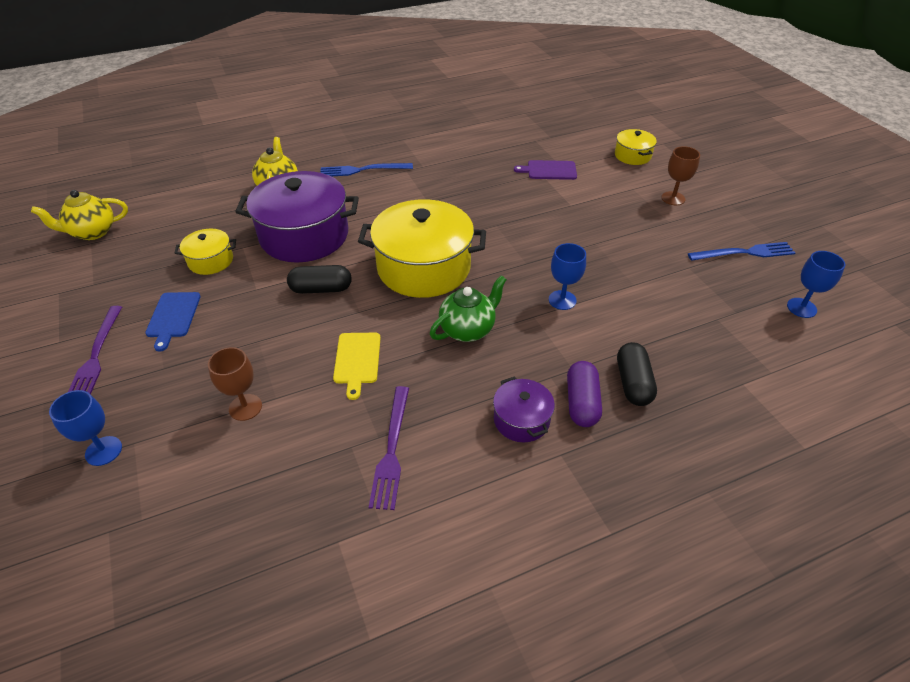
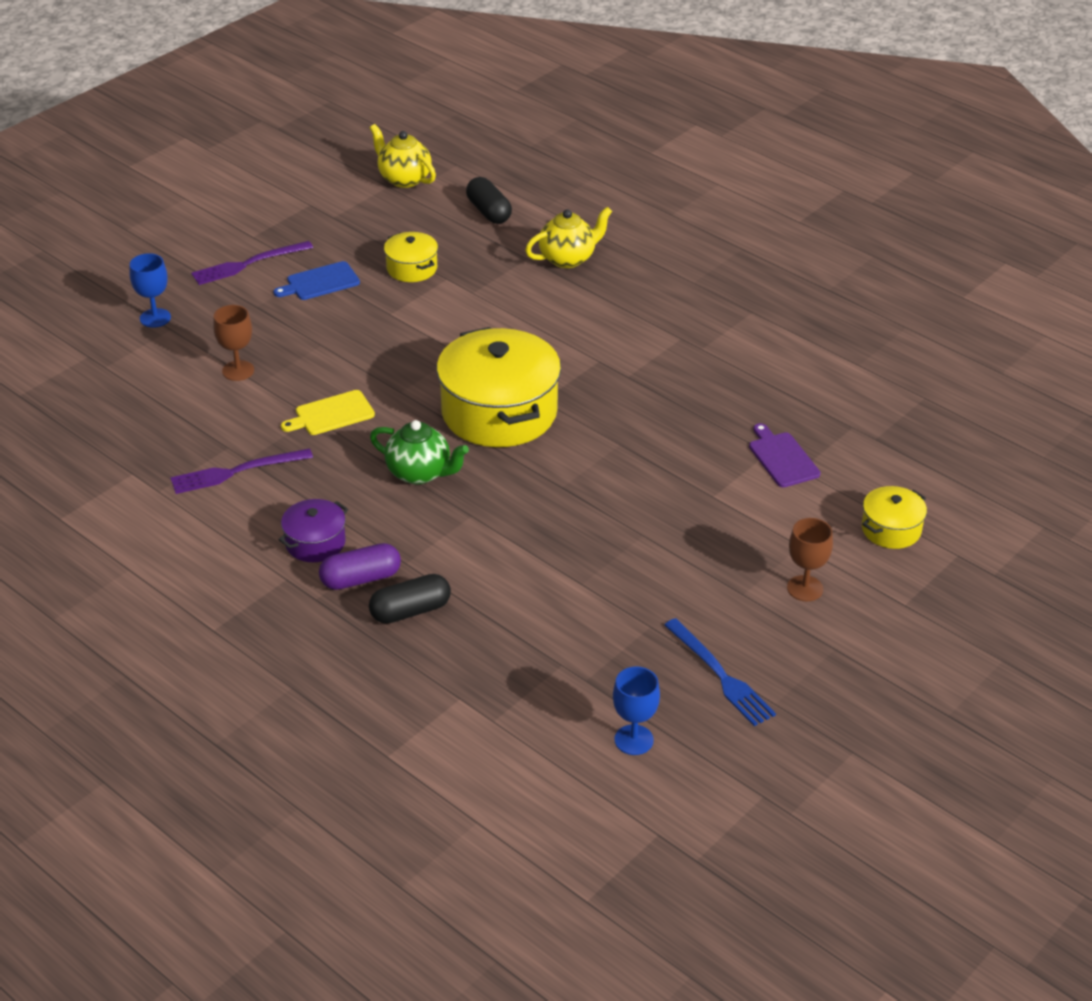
camera: 65 degrees right, 5 degrees down
(304, 236) = (494, 310): purple pot -> none
(321, 289) = (417, 354): black capsule -> black capsule (489, 212)
(362, 170) = (653, 305): blue fork -> none
(562, 300) = (512, 530): blue goblet -> none

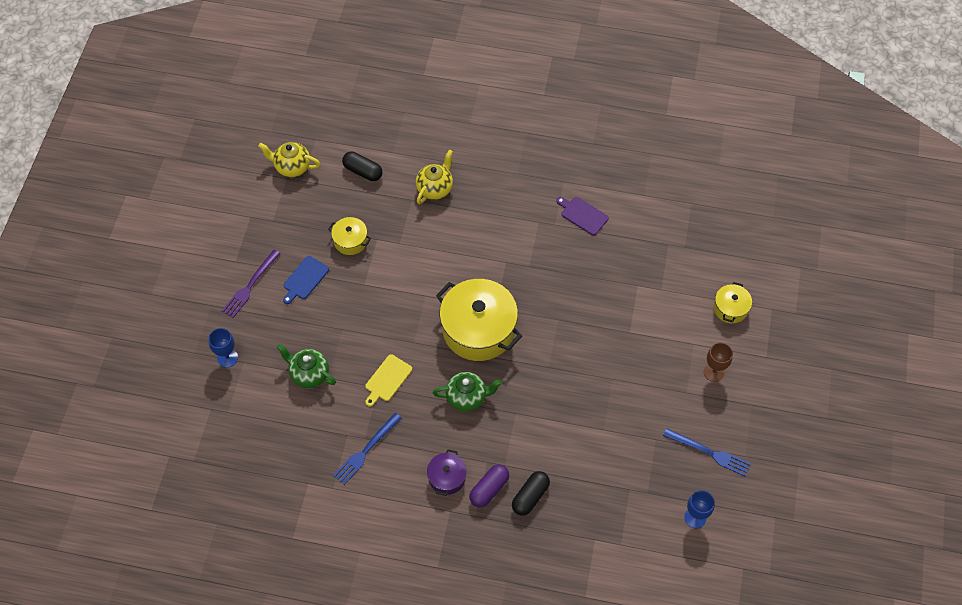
camera: 30 degrees left, 20 degrees up
(236, 472) = (366, 450): purple fork -> blue fork
(238, 371) = (309, 374): brown goblet -> green teapot
(782, 458) = (647, 286): purple cutting board -> purple cutting board (583, 215)

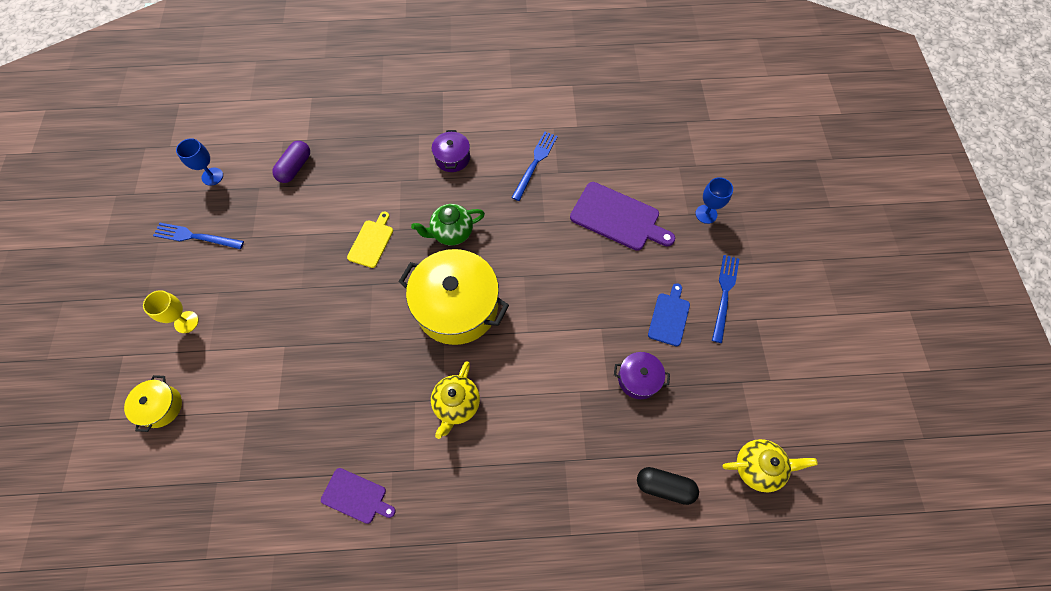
camera: 165 degrees right, 5 degrees up
(250, 285) = (724, 294): purple fork -> blue fork
(309, 374) = (618, 218): green teapot -> purple cutting board
(350, 241) = (638, 379): yellow pot -> purple pot
(387, 379) = (538, 231): yellow cutting board -> yellow cutting board (371, 242)
(435, 188) = (561, 485): yellow teapot -> yellow teapot (456, 405)
(489, 489) = (411, 157): purple capsule -> purple capsule (295, 167)
(530, 496) = (371, 160): black capsule -> none
(713, 372) = (186, 322): brown goblet -> yellow goblet

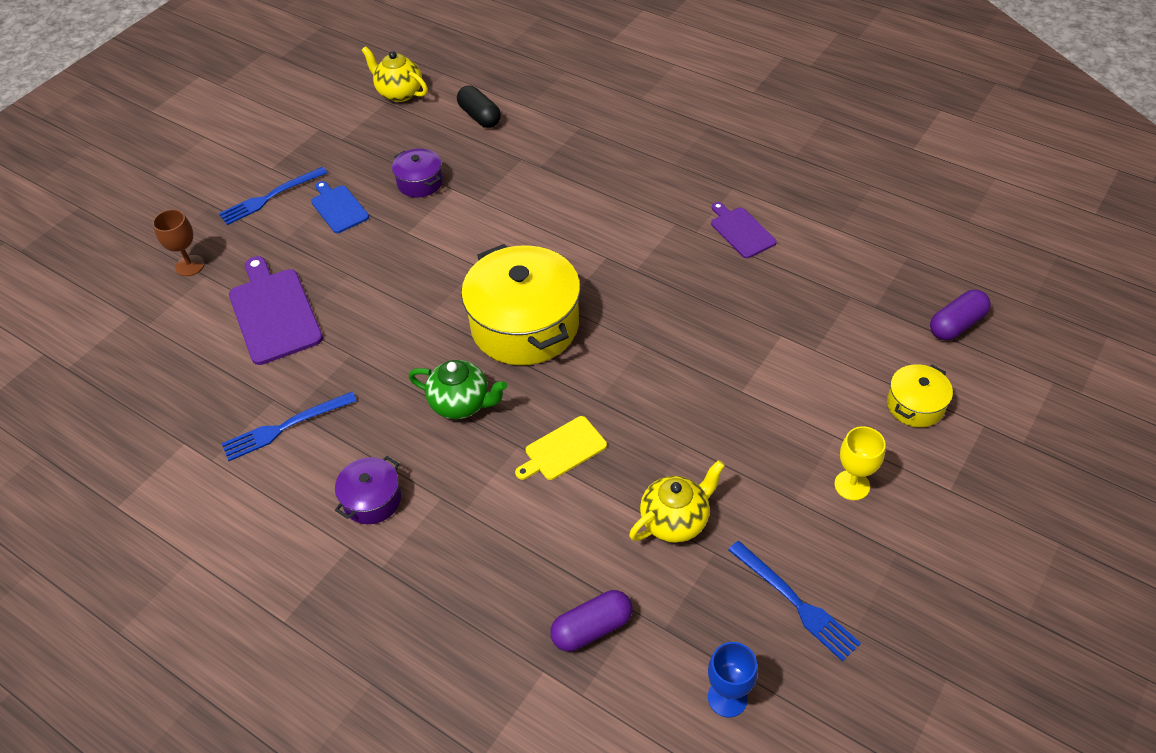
camera: 140 degrees left, 15 degrees down
(146, 504) = (956, 324): none -> purple capsule
(456, 405) = (597, 247): yellow teapot -> yellow teapot (675, 521)
(669, 317) = (338, 208): blue cutting board -> blue cutting board turned 90 degrees clockwise
(706, 214) = (190, 265): blue goblet -> brown goblet

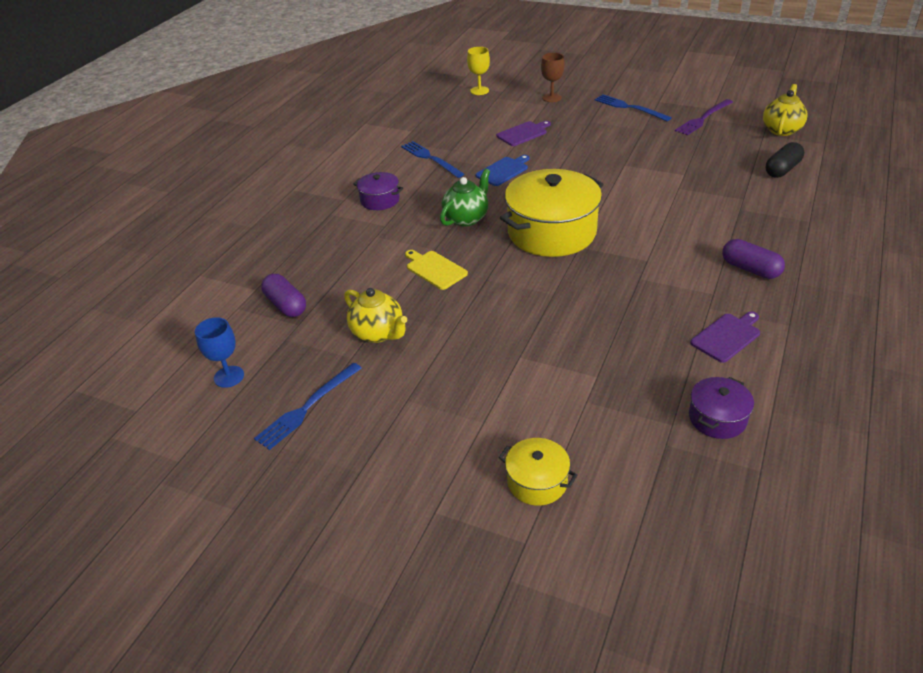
camera: 80 degrees right, 10 degrees down
(274, 313) = (523, 133): purple cutting board -> purple cutting board, size x0.59
(338, 143) = (703, 118): none -> purple fork
(338, 208) = (634, 133): blue cutting board -> blue cutting board (503, 171)
(420, 182) = (682, 159): purple pot -> purple pot (717, 418)
(461, 404) = (466, 218): green teapot -> green teapot turned 150 degrees counterclockwise
(852, 485) = (428, 437): yellow goblet -> yellow goblet (479, 91)
(956, 324) = (668, 518): purple capsule -> purple capsule (750, 269)

